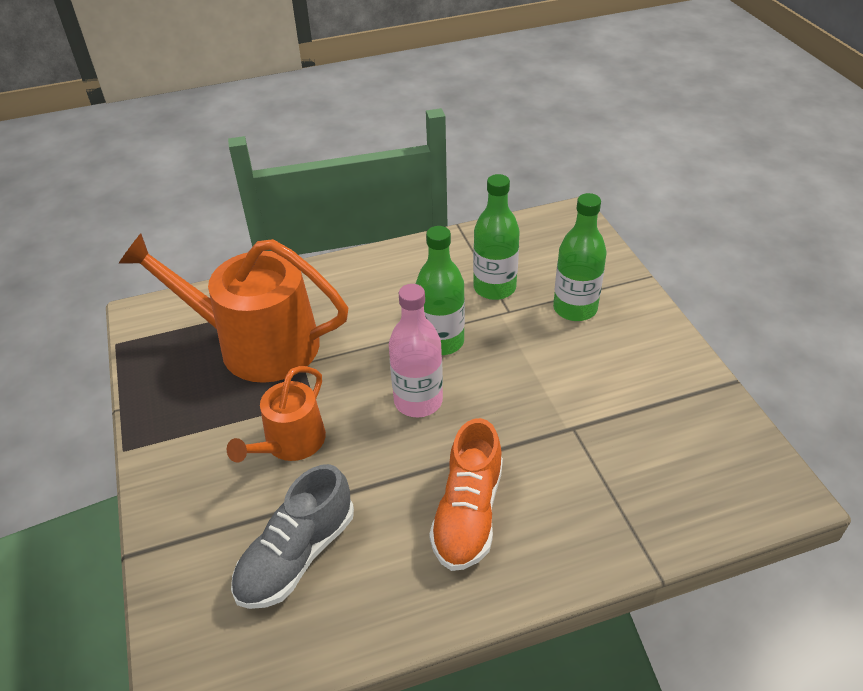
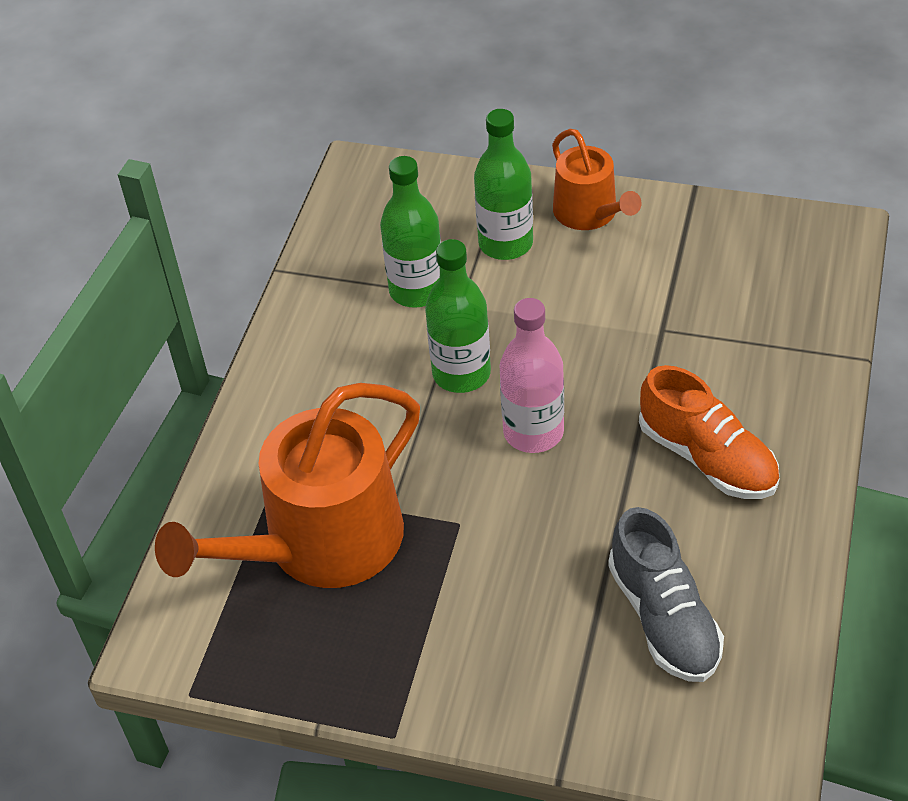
camera: 55 degrees left, 5 degrees up
(290, 443) = (507, 568): orange watering can -> orange watering can (589, 213)

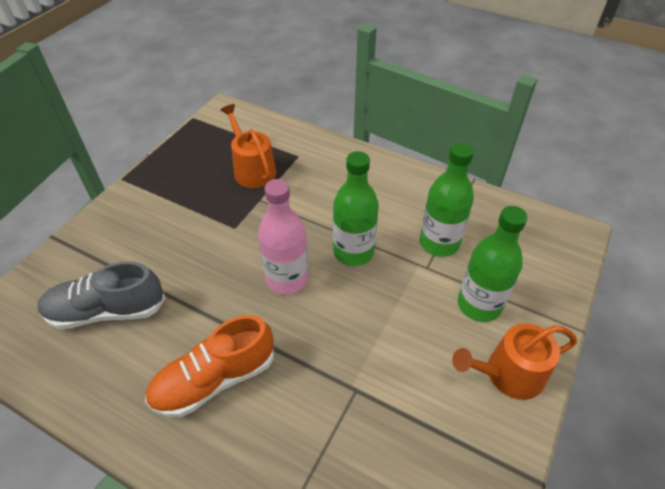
camera: 100 degrees right, 0 degrees up
(320, 543) = (252, 169): orange watering can -> orange watering can, size x0.55

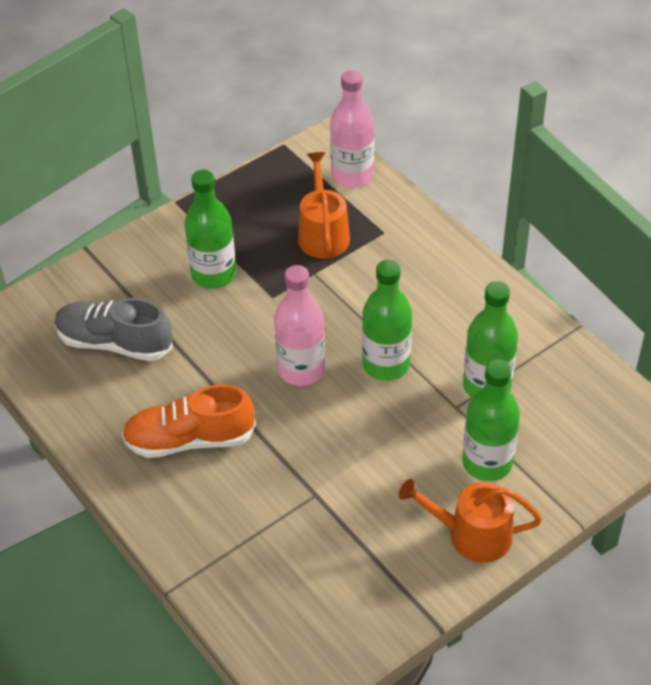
camera: 25 degrees right, 0 degrees up
(177, 225) = (214, 274): none -> green bottle
(254, 125) = (352, 175): none -> pink bottle

